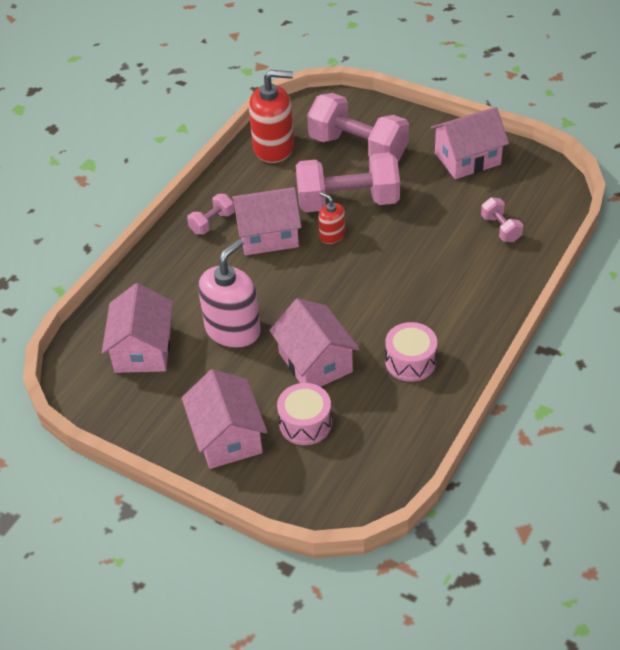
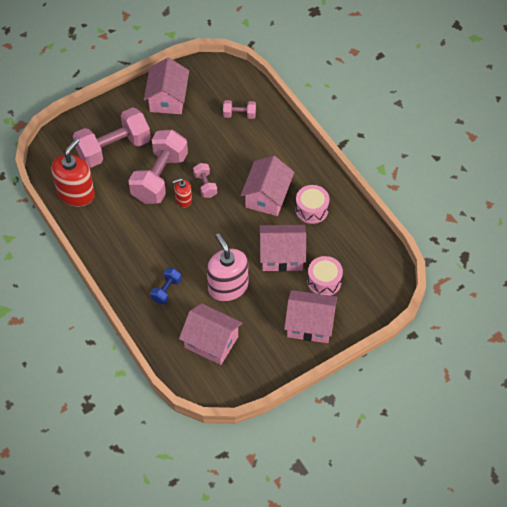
camera: 65 degrees left, 10 degrees up
(192, 277) = (166, 290): none -> blue dumbbell
(212, 223) = (124, 259): pink dumbbell -> pink dumbbell (205, 185)
(268, 235) = (158, 233): pink house -> pink house (267, 196)

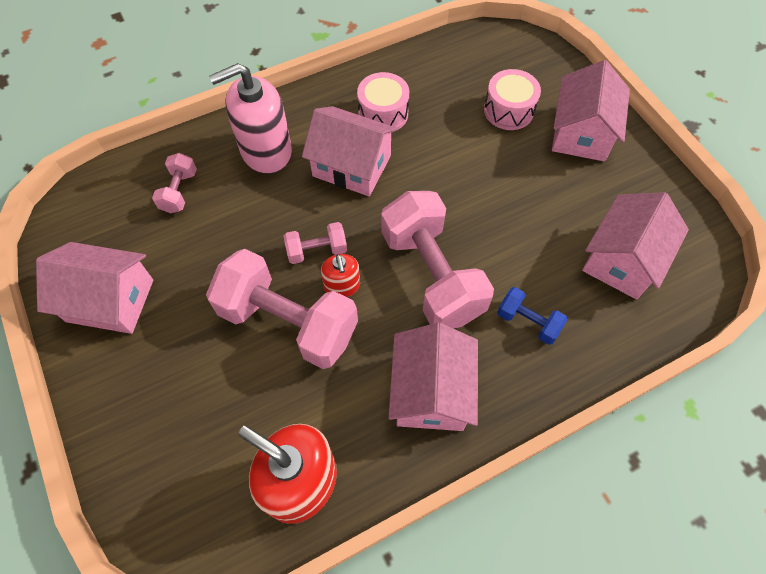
camera: 85 degrees left, 5 degrees up
(113, 148) = (204, 403): pink dumbbell -> pink dumbbell (432, 275)
(228, 287) = (519, 230): pink soap dispenser -> pink soap dispenser (266, 151)
(282, 256) = (463, 156): pink house -> pink house (431, 391)

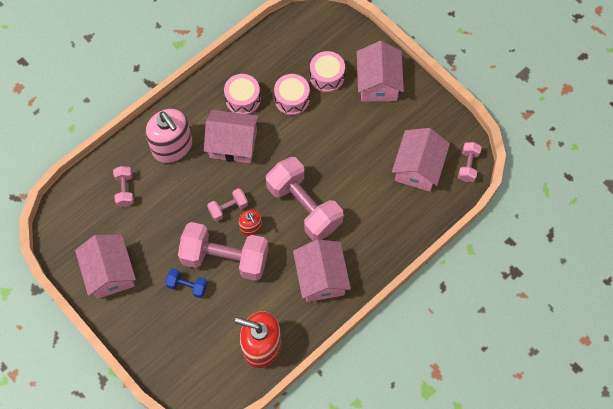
camera: 15 degrees left, 5 degrees up
(110, 300) = (110, 272): pink house -> pink house turned 75 degrees clockwise
(266, 151) = (172, 147): pink soap dispenser -> pink soap dispenser turned 90 degrees counterclockwise
(452, 128) = (292, 99): none -> pink drum
(528, 322) = (368, 221): blue dumbbell -> blue dumbbell (187, 286)
(704, 275) = (468, 166): none -> pink dumbbell

